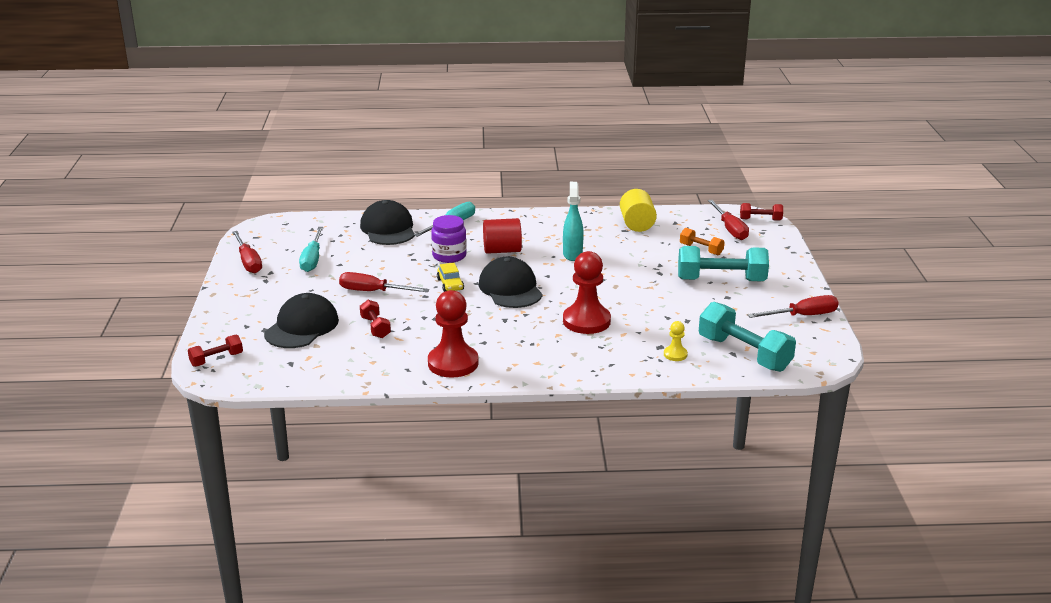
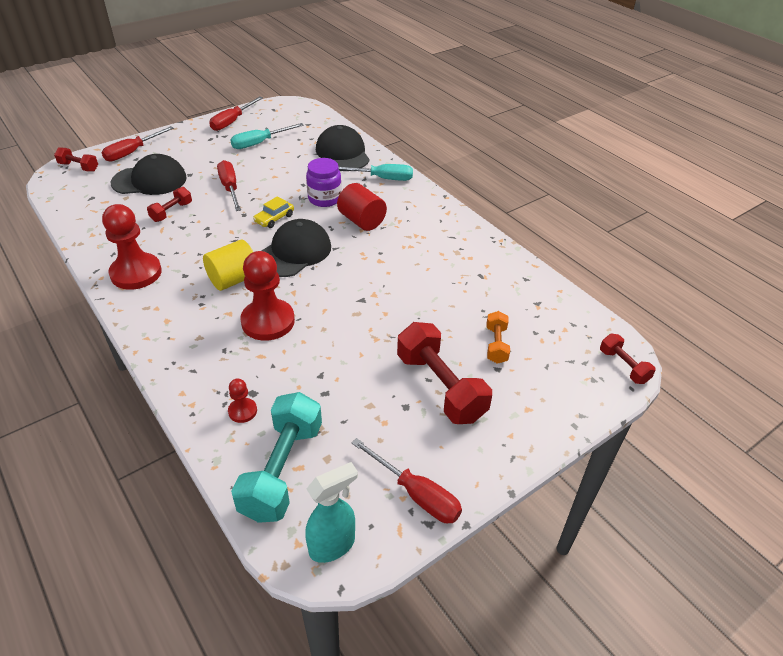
camera: 55 degrees right, 15 degrees up
(388, 229) = (342, 153): black cap -> black cap turned 60 degrees counterclockwise
(572, 254) = (395, 262): turquoise spray bottle -> turquoise spray bottle (332, 545)
(637, 224) = (502, 278): yellow cylinder -> yellow cylinder (233, 279)
(675, 354) = (242, 411): yellow pawn -> red pawn
(721, 280) = (440, 387): turquoise dumbbell -> red dumbbell
(730, 229) = (570, 350): red screwdriver -> red screwdriver (132, 152)

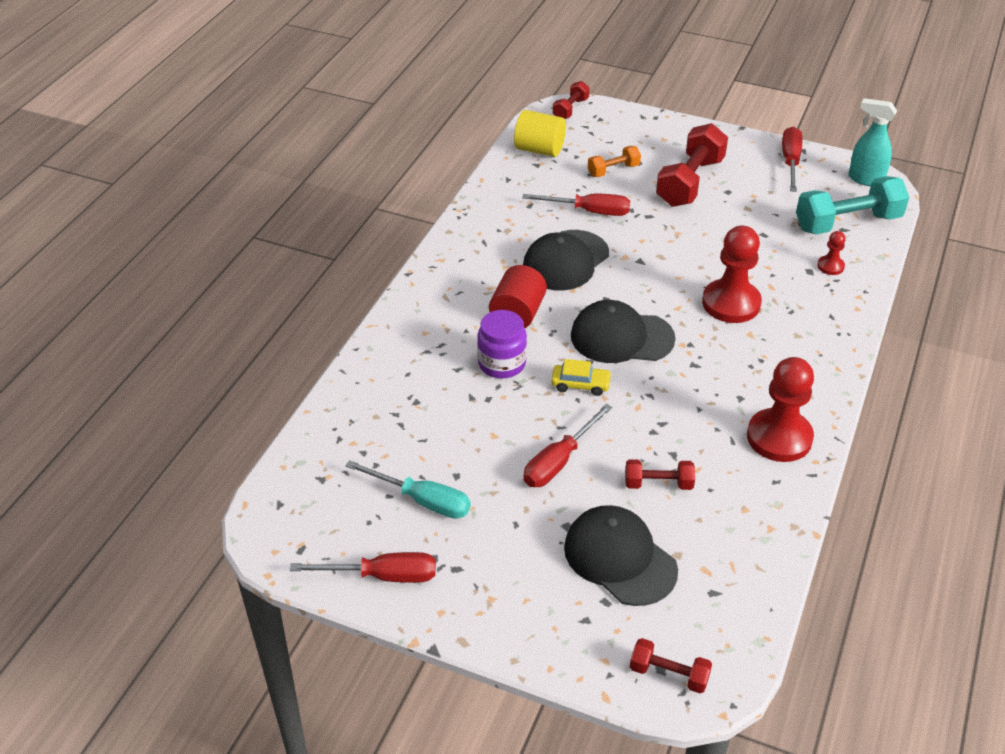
camera: 120 degrees left, 0 degrees up
(79, 167) = (669, 674): red dumbbell -> red dumbbell turned 60 degrees counterclockwise
(132, 152) = (574, 638): red screwdriver -> red screwdriver (589, 211)
(233, 279) = (706, 357): yellow cylinder -> yellow cylinder (539, 150)
(342, 153) = (380, 399): black cap -> black cap (565, 261)
(382, 178) = (413, 336): turquoise screwdriver -> none

